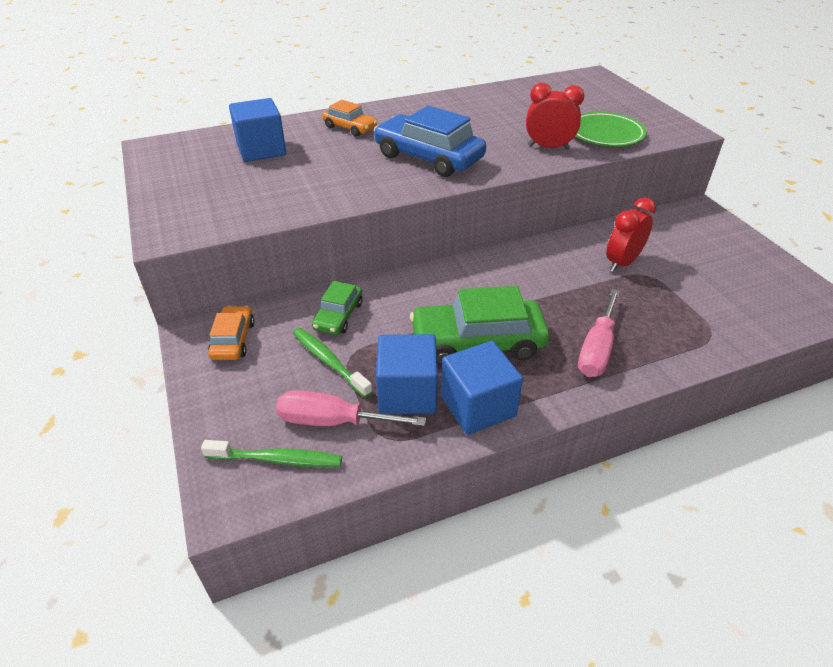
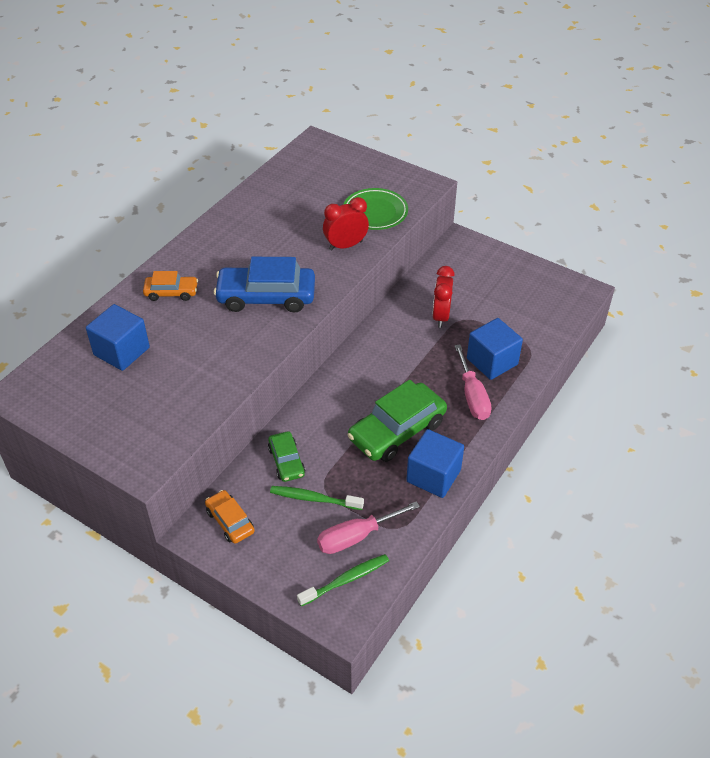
camera: 35 degrees left, 5 degrees up
(407, 393) = (384, 492): blue cube -> blue cube (492, 361)

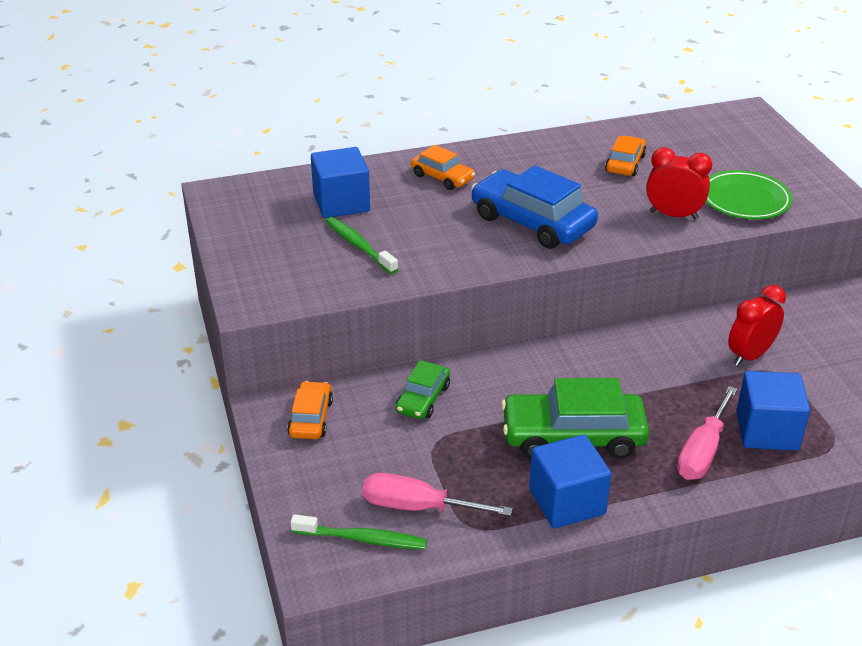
camera: 40 degrees right, 10 degrees down
(280, 220) = (625, 163): none -> orange car
(314, 499) = (413, 447): green toothbrush -> green toothbrush (359, 246)

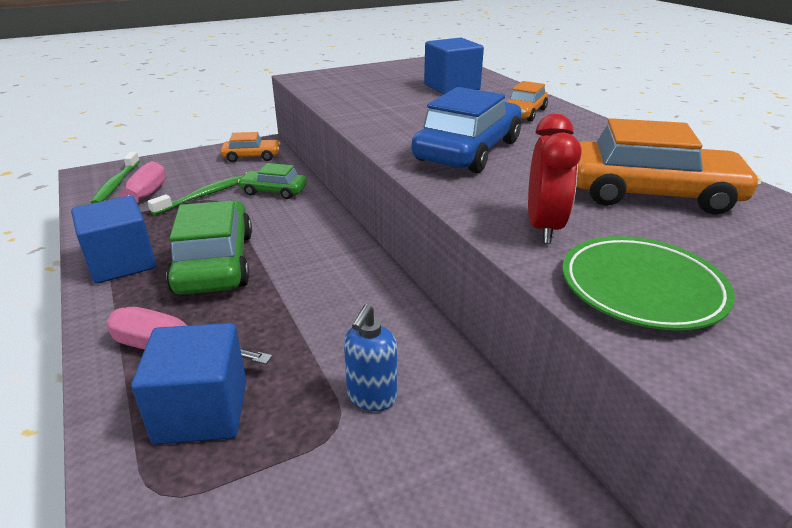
camera: 80 degrees right, 5 degrees down
(359, 246) = (389, 96): green toothbrush -> green toothbrush (203, 196)
(625, 163) = (651, 194): orange car -> orange car, size x1.84
(750, 356) = (371, 397): red clock -> blue soap dispenser

